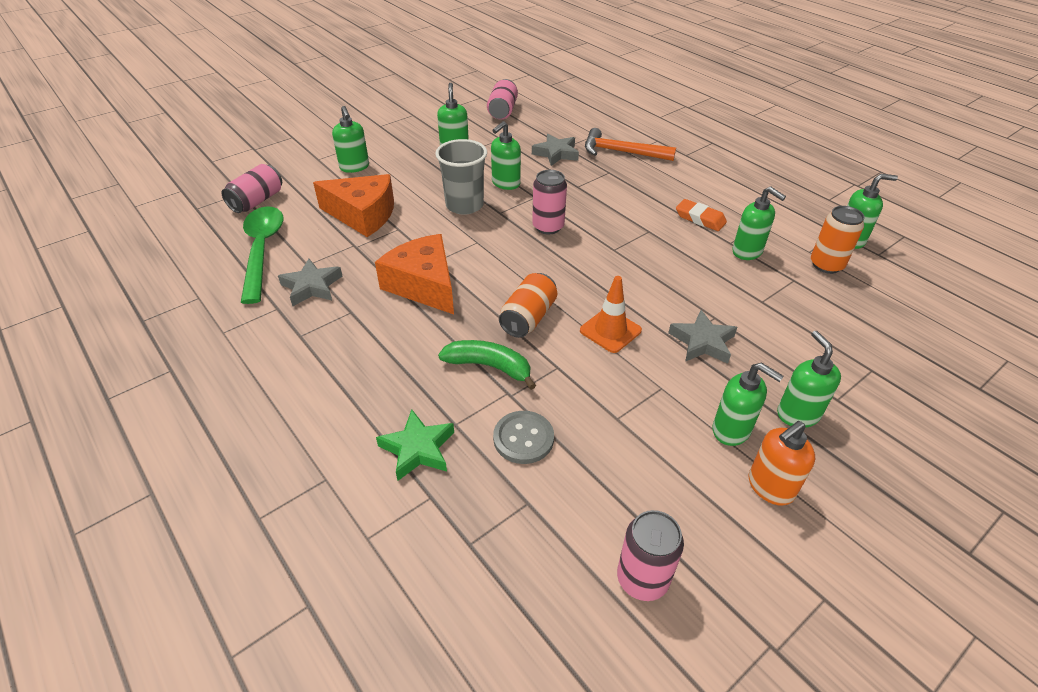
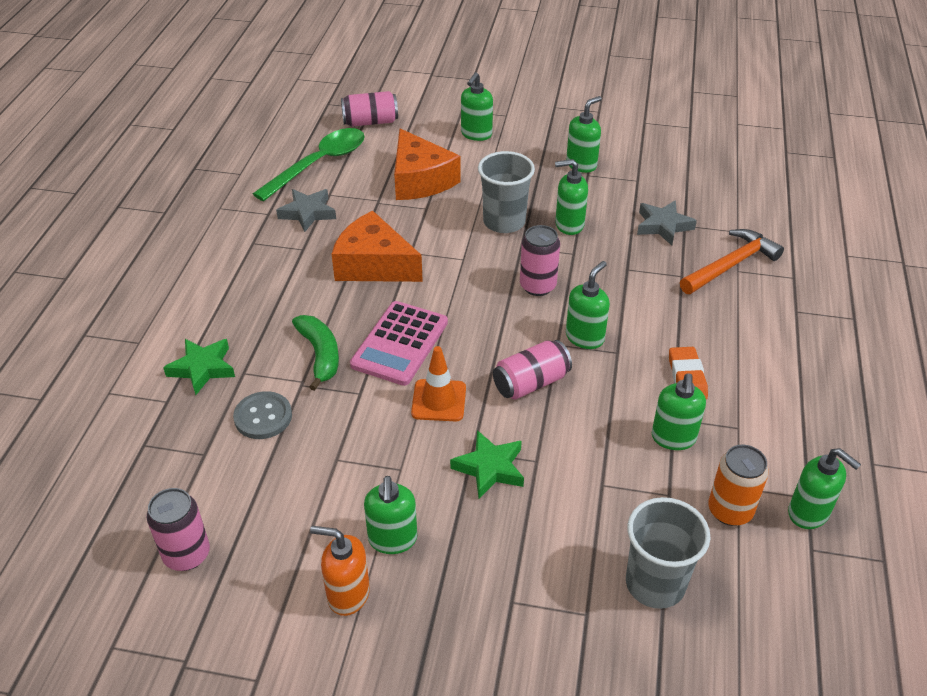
camera: 50 degrees right, 0 degrees up
(424, 285) = (374, 264): orange cheese -> orange cheese turned 75 degrees counterclockwise
(502, 111) = (687, 153): pink can -> pink can (531, 383)
(528, 318) = (400, 344): orange can -> pink calculator
(621, 152) = (731, 265): orange hammer -> orange hammer turned 75 degrees clockwise
(702, 342) = (490, 468): grey star -> green star
(797, 414) = (459, 578): green soap dispenser -> green soap dispenser (585, 337)
(865, 326) = (655, 584): none -> grey cup

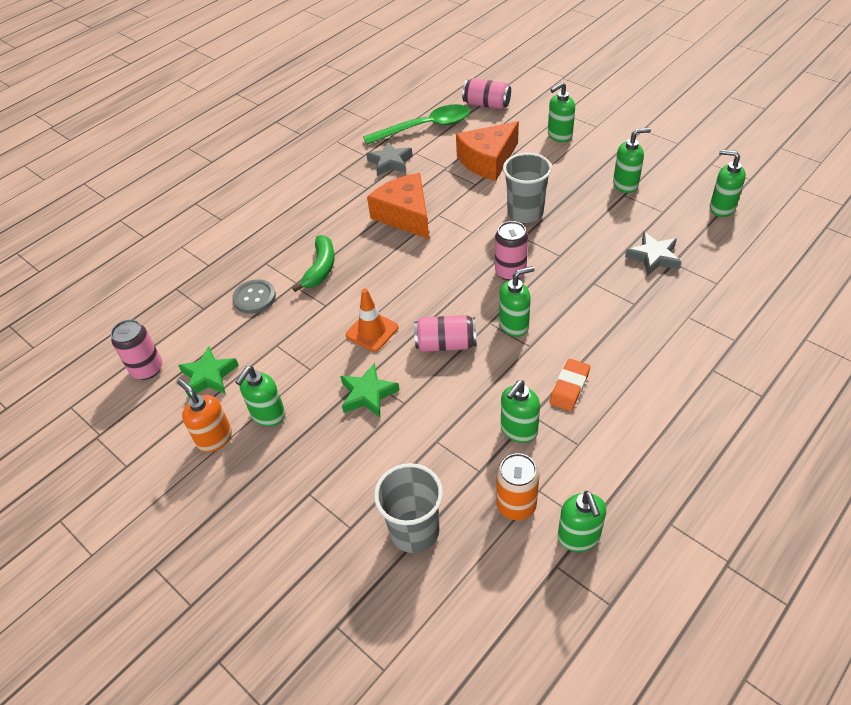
camera: 35 degrees right, 5 degrees up
(202, 368) = (244, 251): green star -> green star (209, 376)
(400, 344) = (378, 280): pink calculator -> none
(420, 180) = (488, 160): orange cheese -> orange cheese turned 45 degrees clockwise
(569, 225) = (574, 231): green soap dispenser -> green soap dispenser (721, 208)
(731, 265) = (686, 310): orange hammer -> none

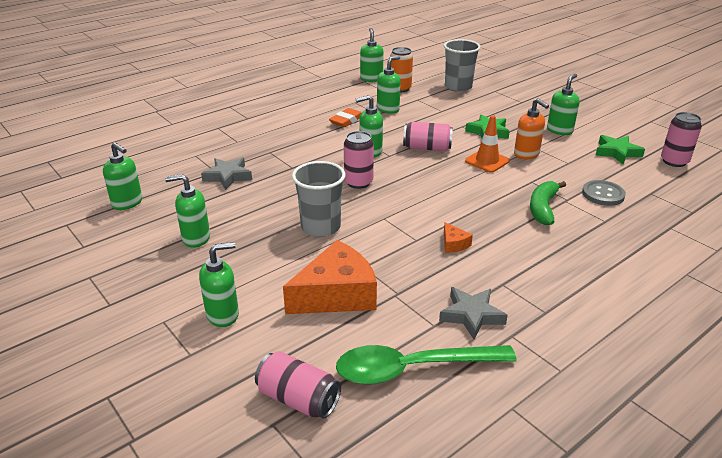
camera: 175 degrees left, 15 degrees down
(214, 438) = (594, 125): orange soap dispenser -> orange soap dispenser (526, 154)
(405, 215) = (453, 244): orange cheese -> orange cheese, size x0.42

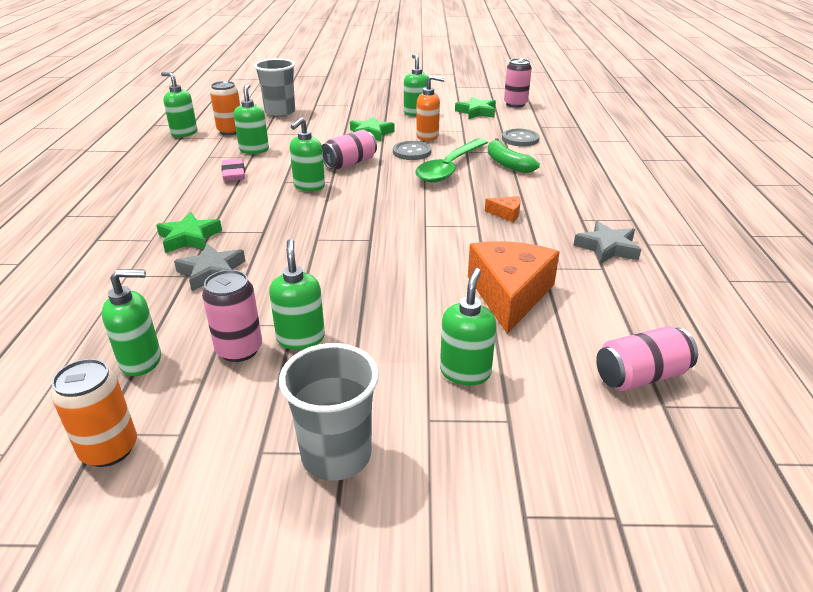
camera: 50 degrees left, 0 degrees up
(57, 233) = (109, 449): none -> orange can
(196, 238) = (301, 338): green soap dispenser -> green soap dispenser turned 135 degrees clockwise
(253, 150) = (189, 238): none -> green star
(321, 227) = (393, 259): grey cup -> grey cup (336, 455)
(346, 121) = (234, 173): orange eraser -> pink eraser
(358, 182) = (350, 212): pink can -> pink can (239, 350)
(412, 369) = (649, 301): green spoon -> green spoon (449, 168)
(487, 161) = (412, 152): orange traffic cone -> grey button

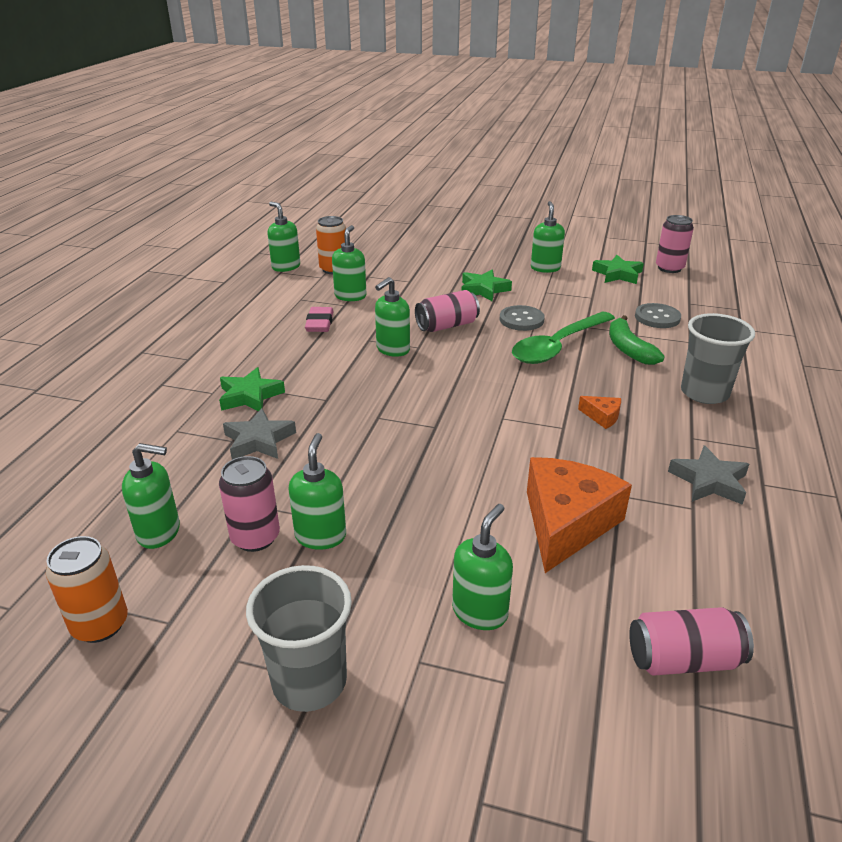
camera: 15 degrees right, 0 degrees up
(280, 112) = (393, 251): grey cup -> grey cup (704, 393)
(428, 136) = (547, 301): orange soap dispenser -> none

